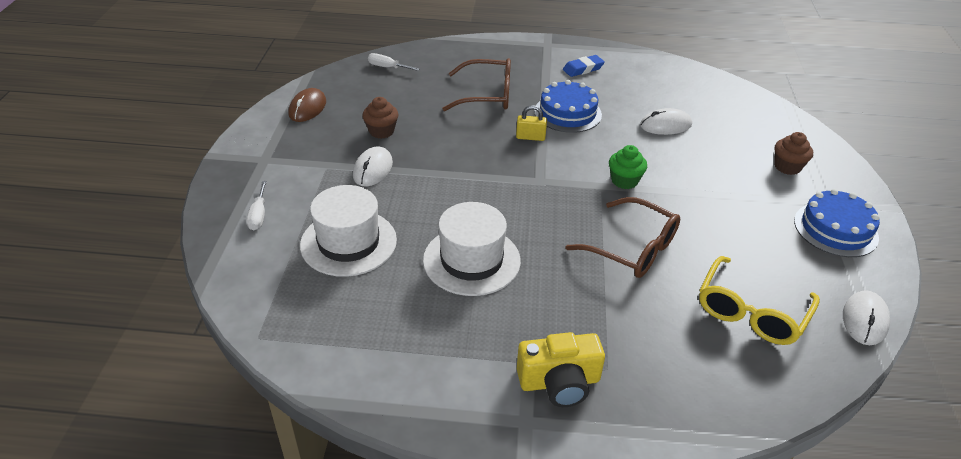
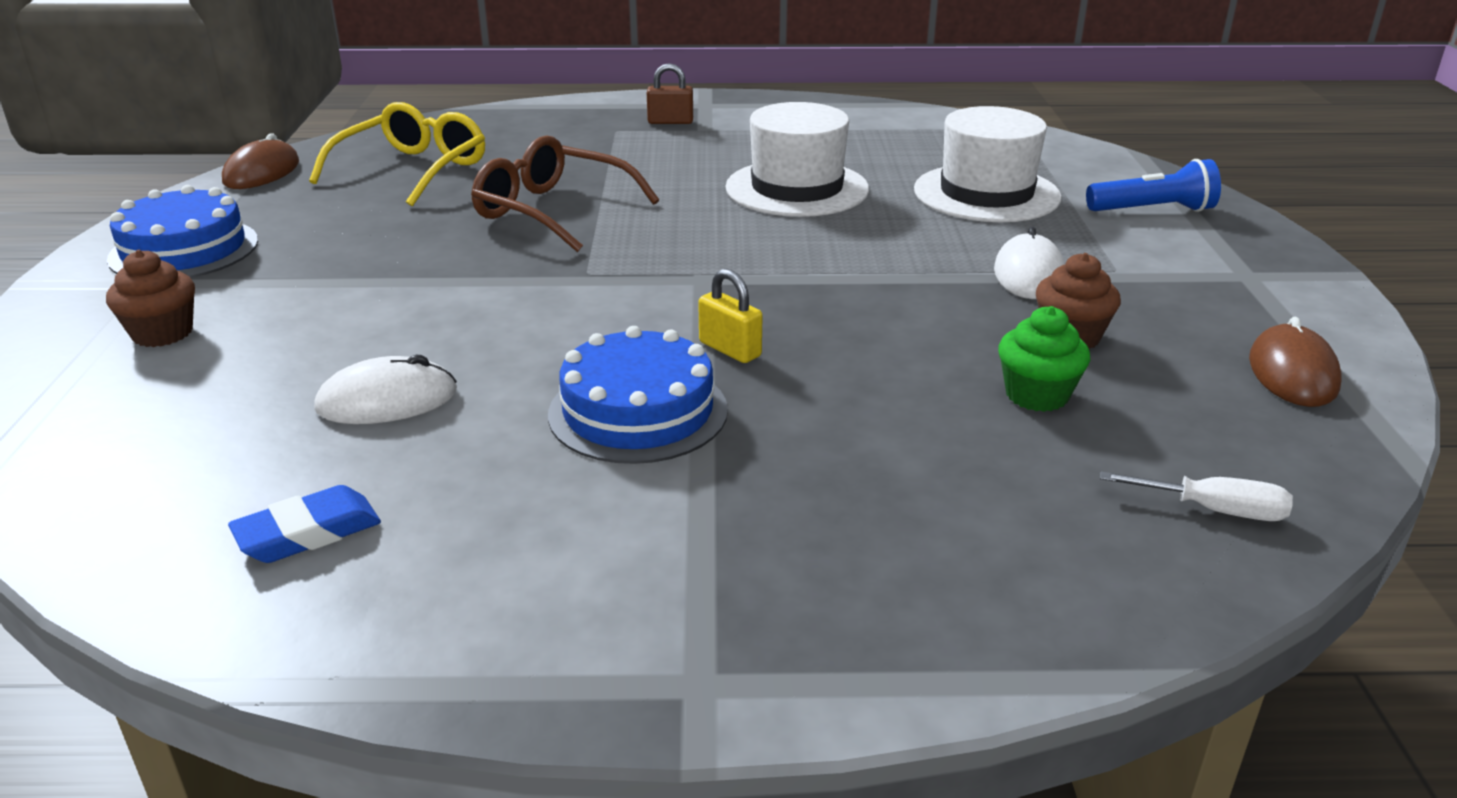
camera: 175 degrees right, 10 degrees down
(258, 215) = (1153, 210): white screwdriver -> blue flashlight
(487, 95) = (865, 443): brown glasses -> none
(530, 137) = (730, 349): yellow padlock -> yellow padlock turned 45 degrees clockwise
(559, 382) = (670, 122): yellow camera -> brown padlock
(583, 69) = (572, 566): blue eraser -> blue eraser (308, 533)
(624, 181) = (535, 288): green cupcake -> green cupcake (1036, 395)
(864, 320) = (262, 172): white mouse -> brown mouse

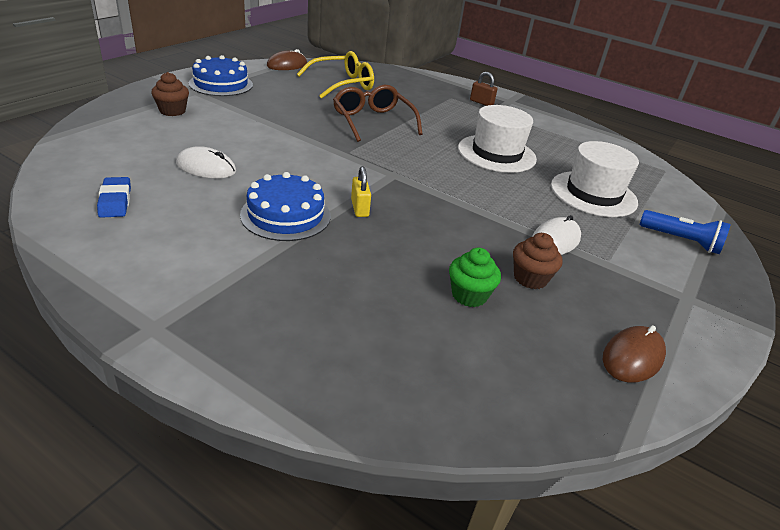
camera: 30 degrees right, 5 degrees up
(308, 533) = (115, 201): blue eraser -> blue eraser turned 75 degrees clockwise
(1214, 510) = (475, 394): white screwdriver -> none

